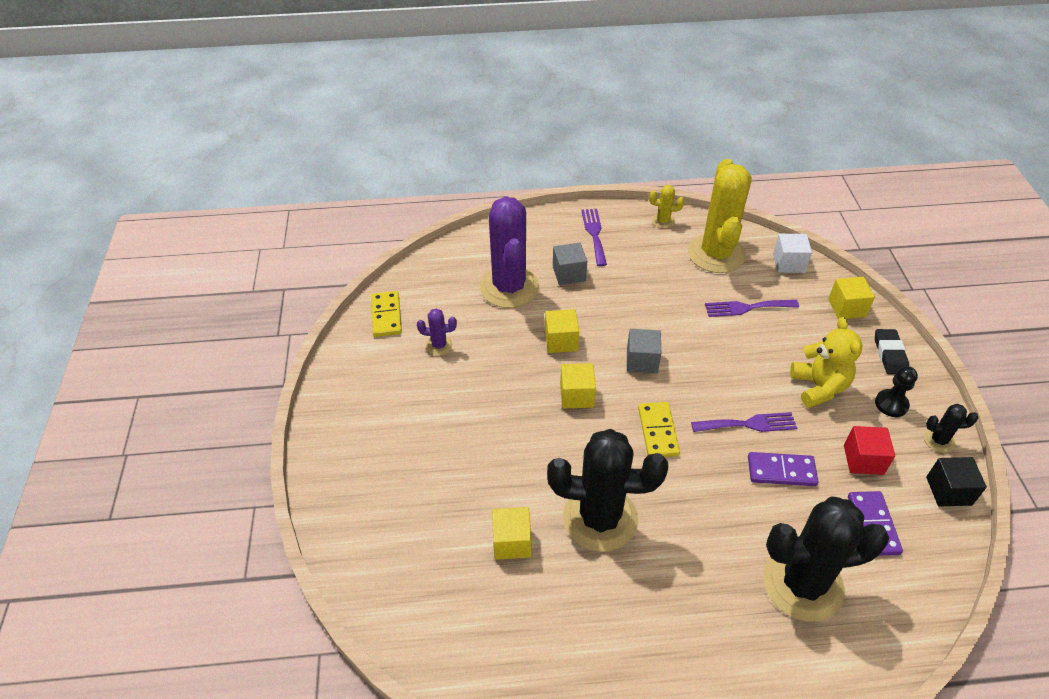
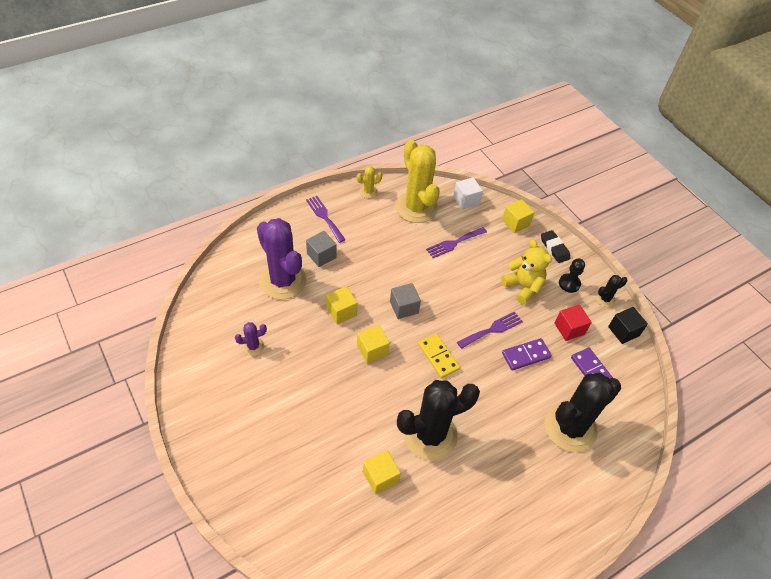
camera: 30 degrees left, 5 degrees up
(386, 316) = (199, 336): yellow domino -> none

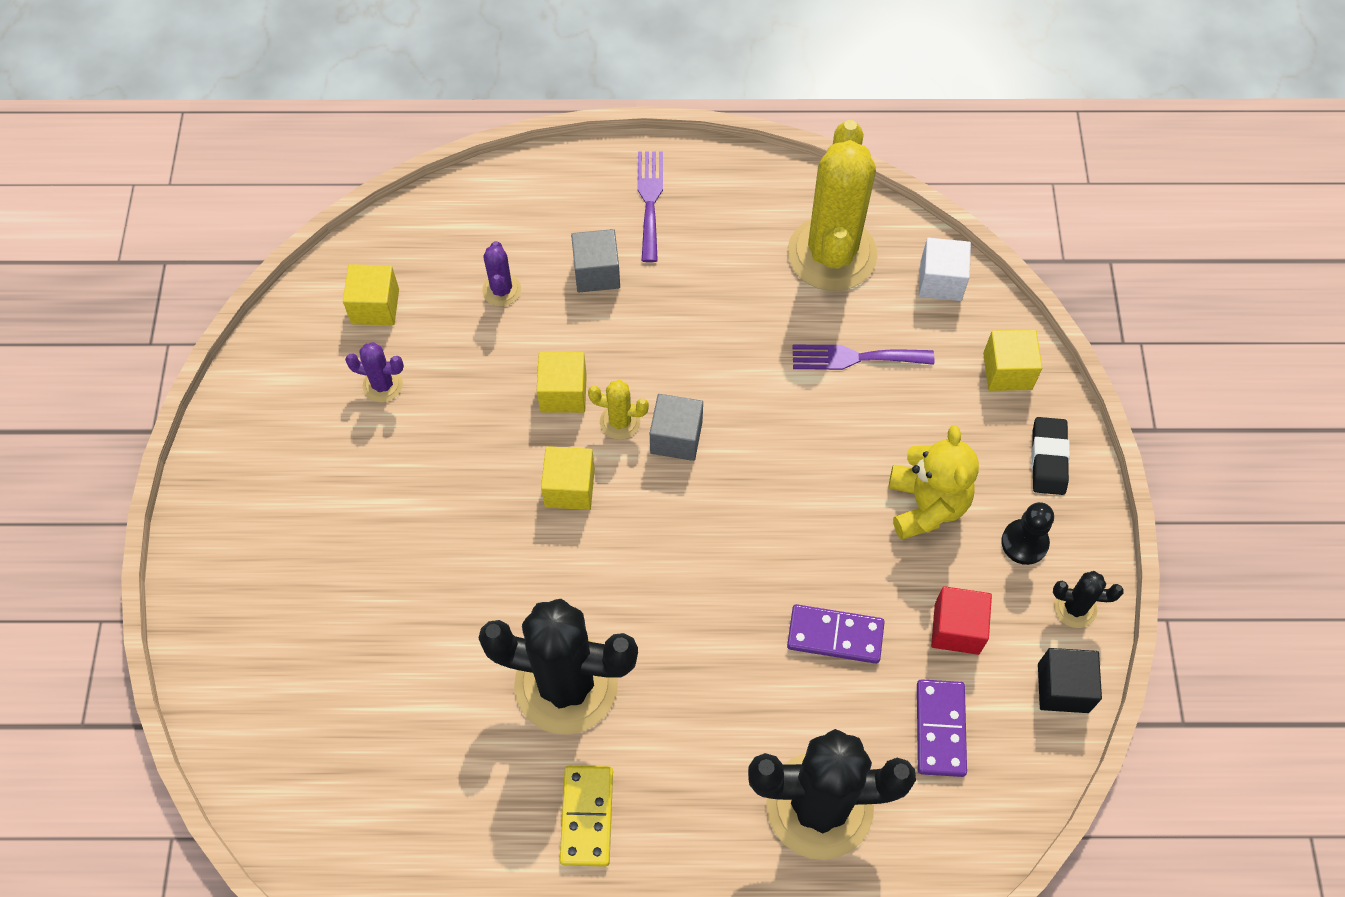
camera: 35 degrees right, 10 degrees up
(282, 281) = (501, 290): purple cactus -> purple cactus, size x0.43
(368, 191) = (763, 183): yellow cactus -> yellow cactus (620, 422)
(380, 477) = (440, 708): yellow cube -> yellow cube (375, 306)
(438, 356) = (675, 557): yellow domino -> yellow domino (587, 816)
(492, 329) = (807, 557): purple fork -> none

